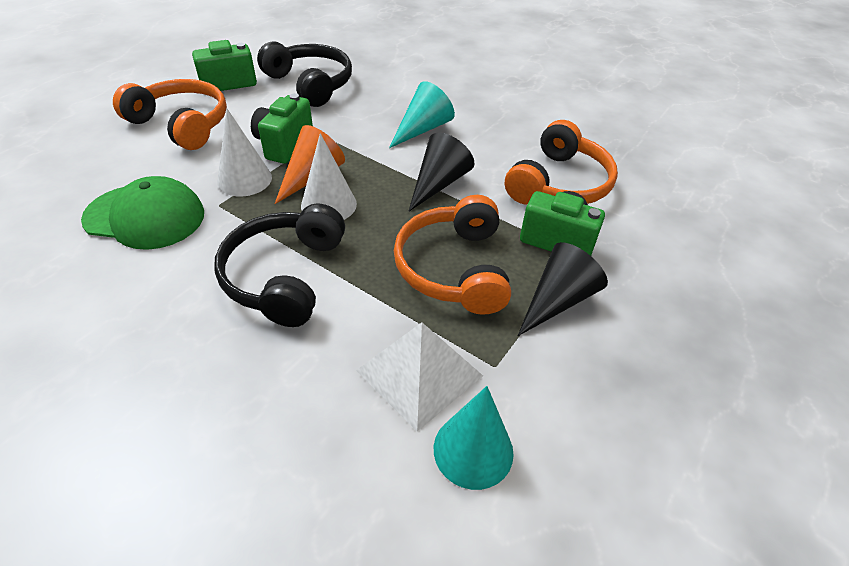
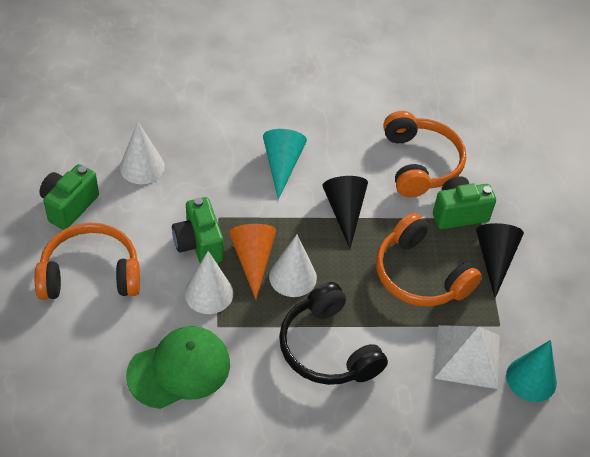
camera: 40 degrees left, 5 degrees up
(310, 84) = (142, 167): black headphones -> white cone

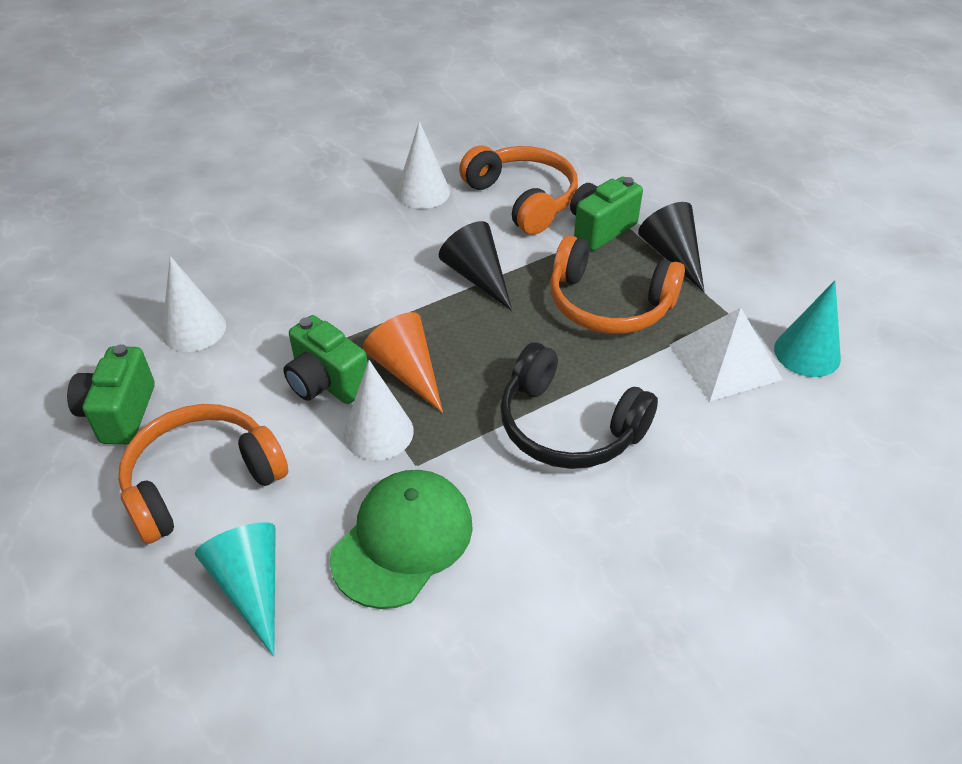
camera: 25 degrees left, 5 degrees down
(282, 165) = (370, 259): turquoise cone -> turquoise cone (251, 586)
(292, 277) = (468, 368): white cone -> white cone (423, 192)

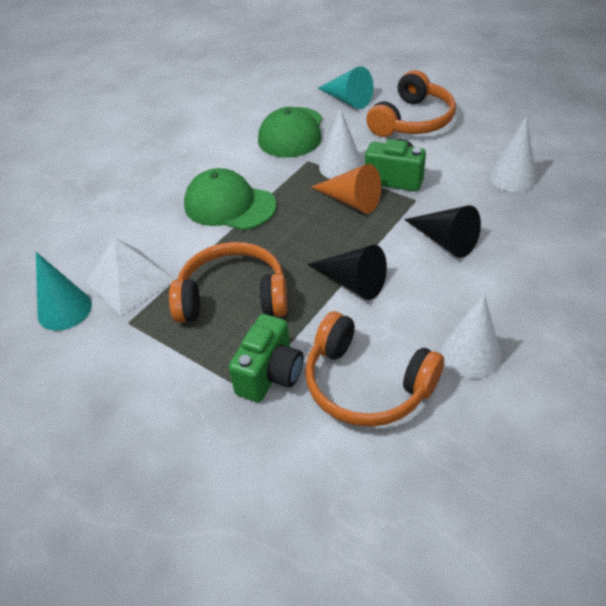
camera: 160 degrees right, 0 degrees up
(119, 413) = (492, 129): green camera -> none
(568, 426) = (229, 205): black headphones -> green cap
(672, 256) = (189, 367): black cone -> black cone (445, 241)

